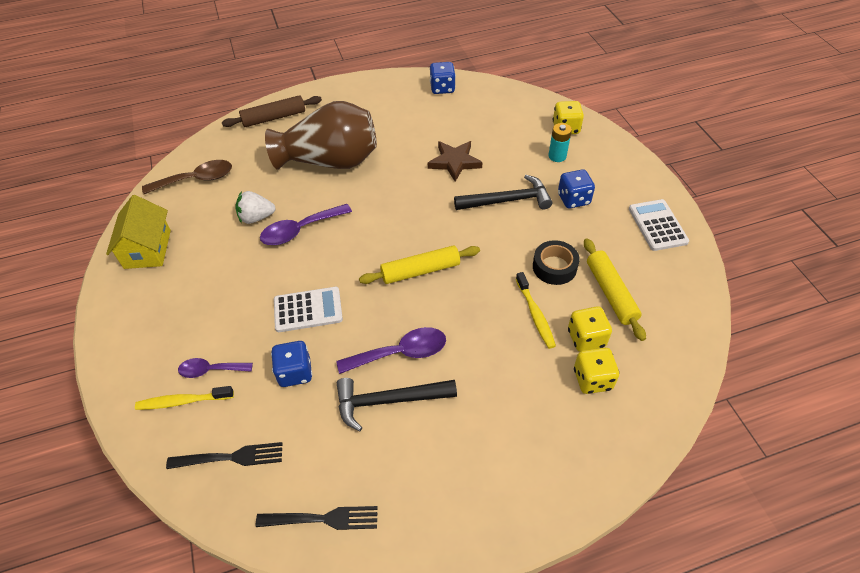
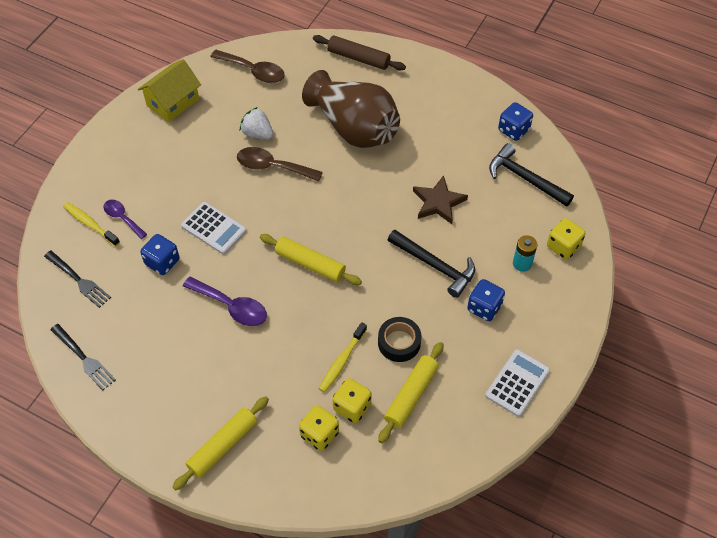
camera: 45 degrees right, 5 degrees up
(300, 230) = (272, 167): purple spoon -> brown spoon
(388, 401) = (190, 328): black hammer -> black hammer (525, 178)
(538, 464) = (222, 446): none -> yellow rolling pin

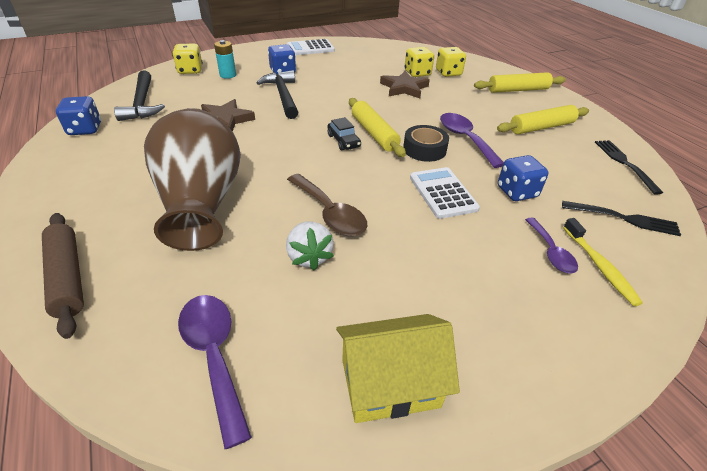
camera: 145 degrees left, 15 degrees down
(79, 280) = (624, 218): black fork -> black fork turned 120 degrees clockwise
(254, 71) = (214, 355): brown spoon -> purple spoon
(325, 238) = (343, 141): none -> black car
(341, 361) = (404, 88): yellow toothbrush -> brown star
(399, 343) = (356, 80): black tape -> black tape (424, 149)
(411, 395) = (375, 64): yellow rolling pin -> yellow rolling pin (541, 127)

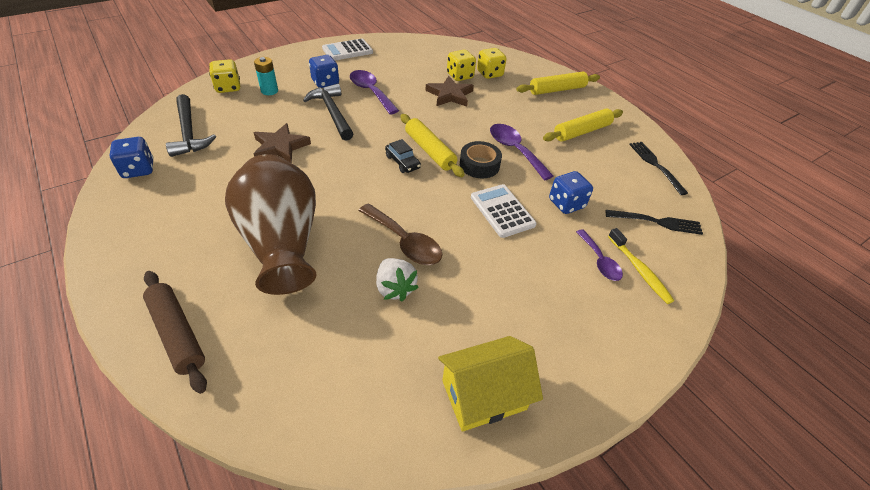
camera: 10 degrees left, 5 degrees up
(214, 355) = (333, 390): purple spoon -> purple spoon (371, 92)

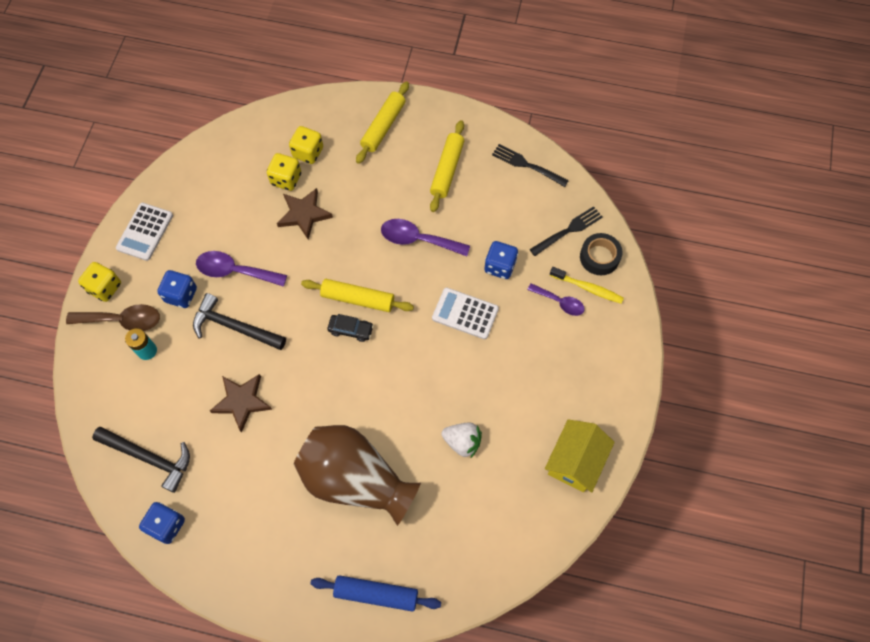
camera: 40 degrees left, 20 degrees up
(177, 334) = (376, 594): brown rolling pin -> blue rolling pin
(228, 87) = (105, 381): yellow dice -> yellow dice (105, 288)
(405, 242) = (431, 402): brown spoon -> brown spoon (123, 320)
(479, 165) = (408, 280): black tape -> black tape (599, 257)

